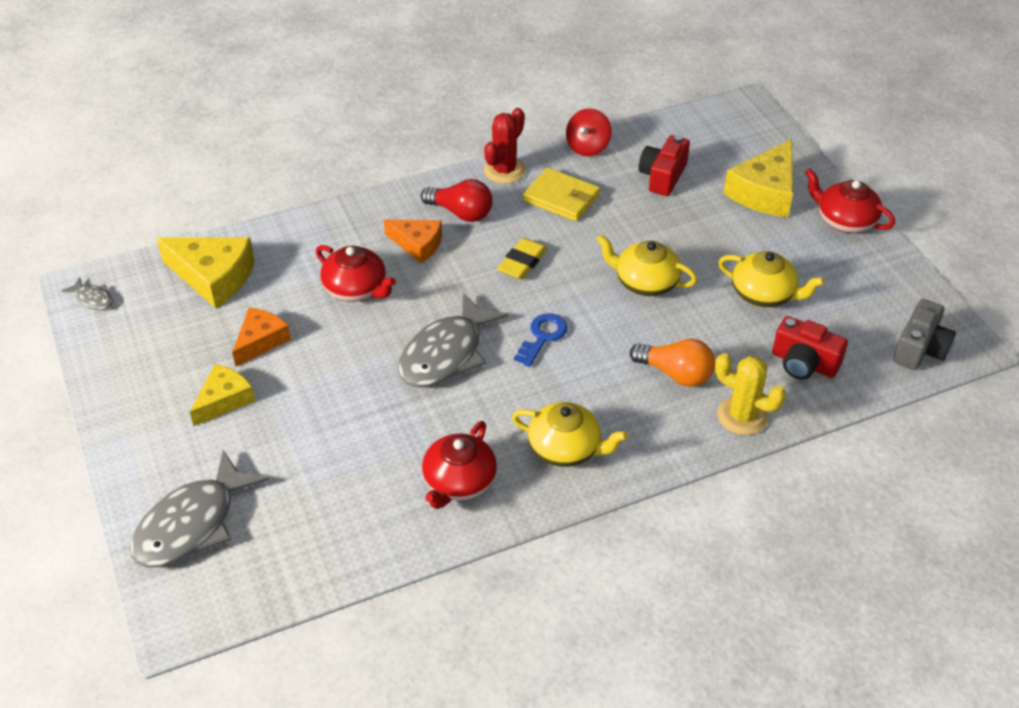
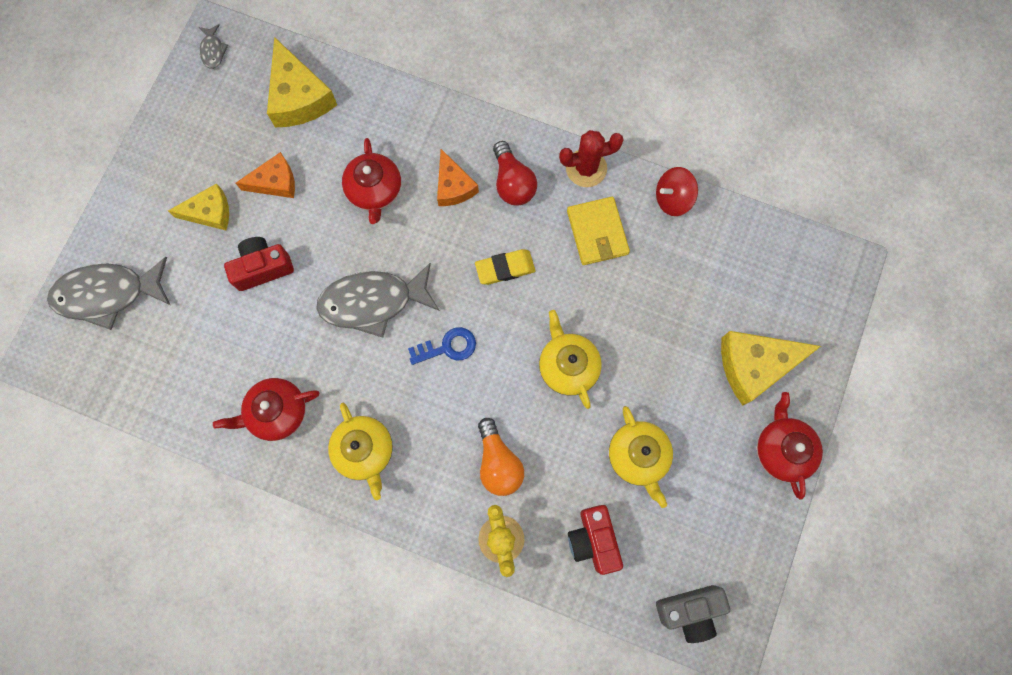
camera: 45 degrees right, 30 degrees up
(662, 177) = (694, 279): red camera -> red camera (263, 268)

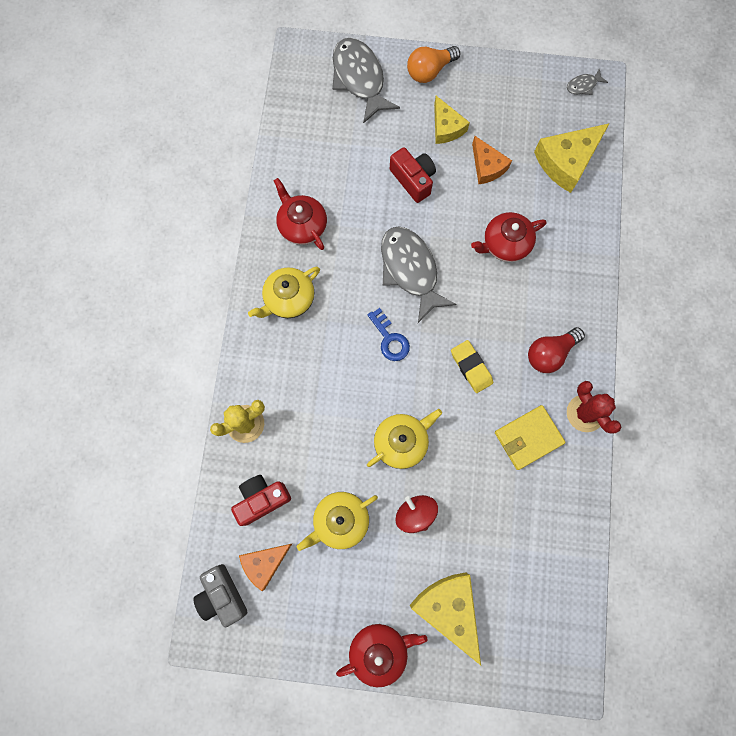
camera: 75 degrees right, 0 degrees up
(453, 186) = (530, 305): orange cheese -> orange cheese (265, 563)
(498, 463) = (305, 405): orange light bulb -> orange light bulb (429, 71)
(672, 199) = (582, 498): red spinning top -> red spinning top (415, 513)

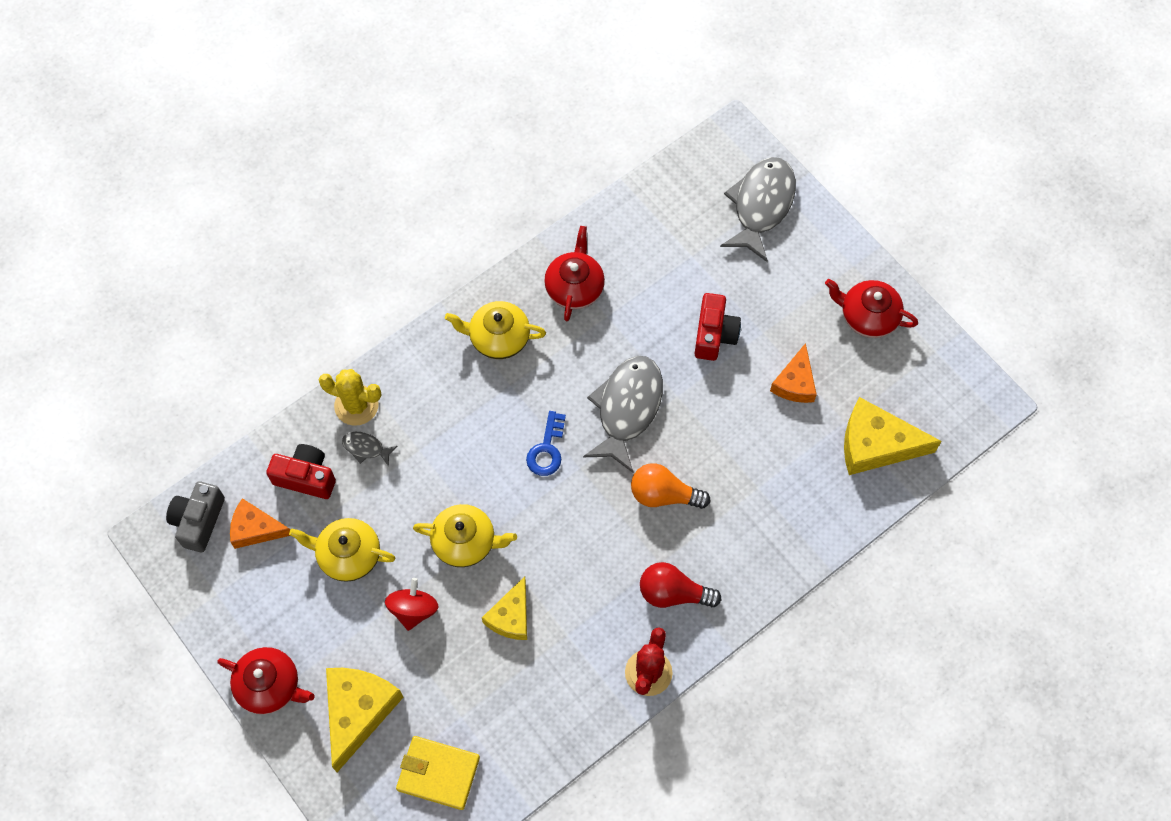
camera: 45 degrees right, 10 degrees down
(429, 71) = (834, 253): orange light bulb -> orange light bulb (663, 495)
(446, 127) = (795, 315): yellow cheese -> yellow cheese (511, 616)
(471, 367) = (591, 538): yellow eraser -> none
(505, 244) = (737, 464): red teapot -> red teapot (868, 316)
(528, 437) = (575, 643): yellow wallet -> yellow wallet (438, 773)
(583, 85) = (969, 392): grey fish -> grey fish (366, 448)

